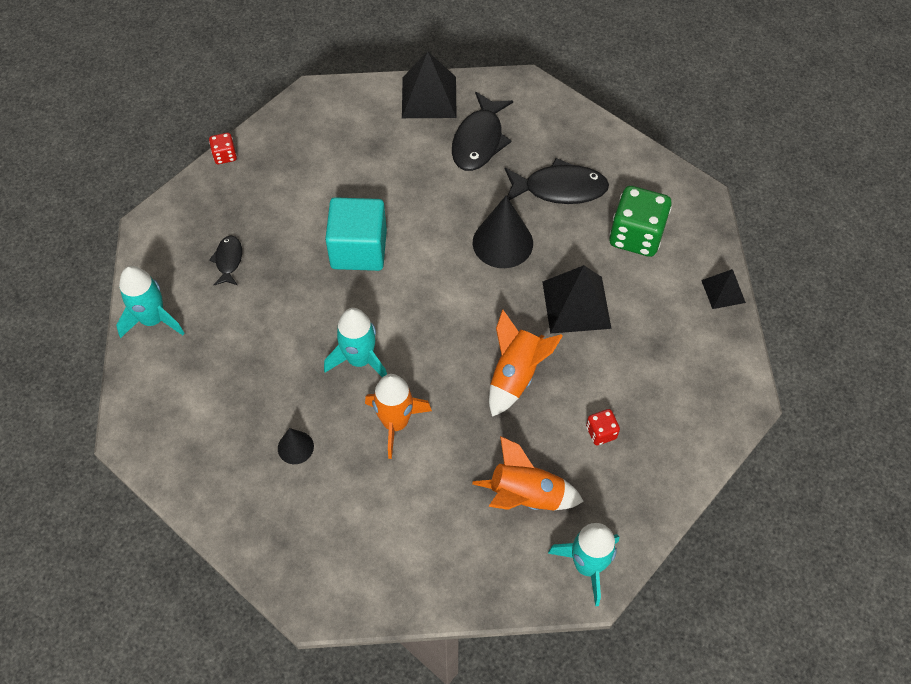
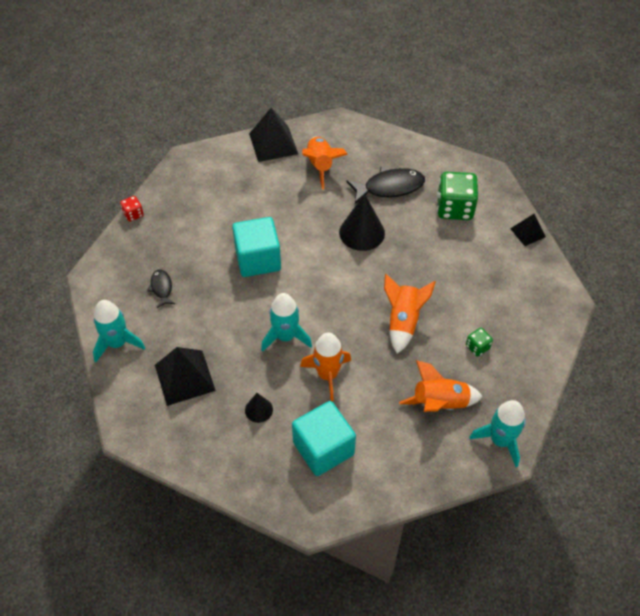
camera: 15 degrees left, 5 degrees down
(358, 518) = (323, 448): none -> turquoise cube
(479, 140) = (320, 166): black fish -> orange rocket
(576, 304) = (429, 263): black pyramid -> black pyramid (184, 377)
(601, 432) = (477, 347): red dice -> green dice

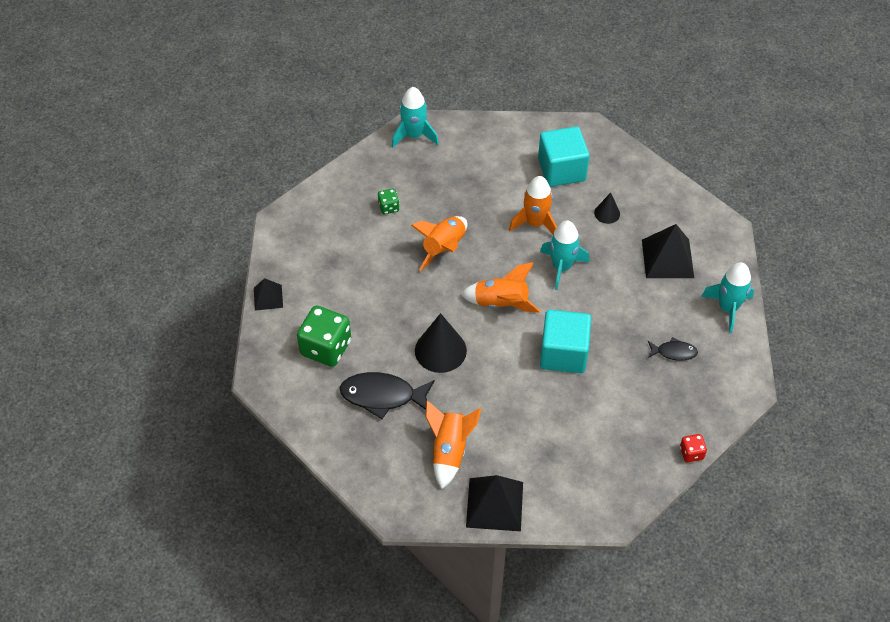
camera: 160 degrees left, 0 degrees up
(161, 288) = (674, 352): black fish -> black fish turned 90 degrees counterclockwise
(440, 403) = (448, 174): orange rocket -> orange rocket (501, 303)

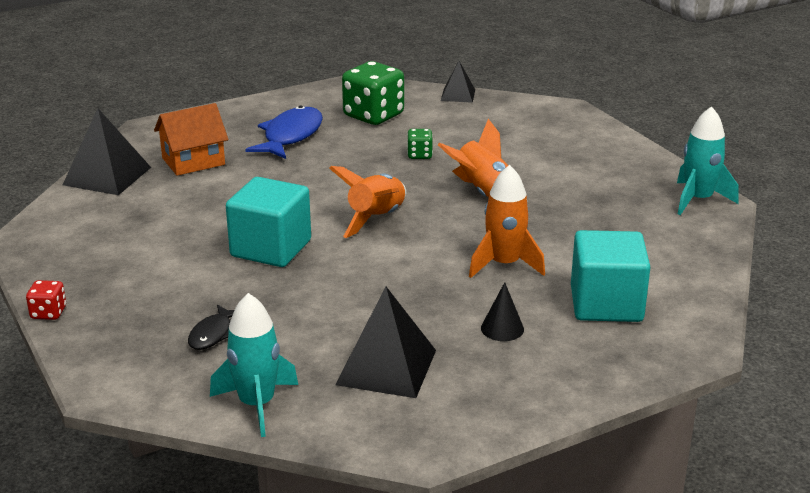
camera: 105 degrees right, 25 degrees down
(382, 396) = (290, 136): black fish -> blue fish
(388, 207) = (568, 169): green dice -> green dice (419, 155)
(440, 350) = (329, 173): black cone -> none
(449, 451) = (193, 161): orange rocket -> orange house
(561, 267) = (414, 271): turquoise rocket -> none

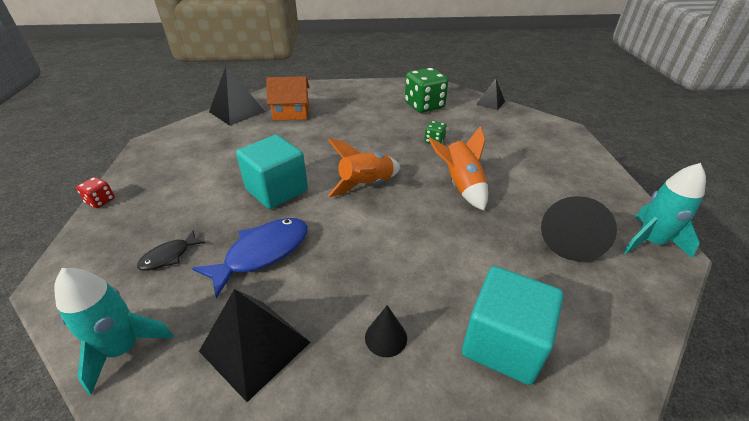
camera: 25 degrees right, 10 degrees up
(290, 136) = (362, 109): blue fish -> blue fish (262, 253)
(504, 264) = (434, 260): orange rocket -> none
(625, 215) = (571, 239): none -> black cone

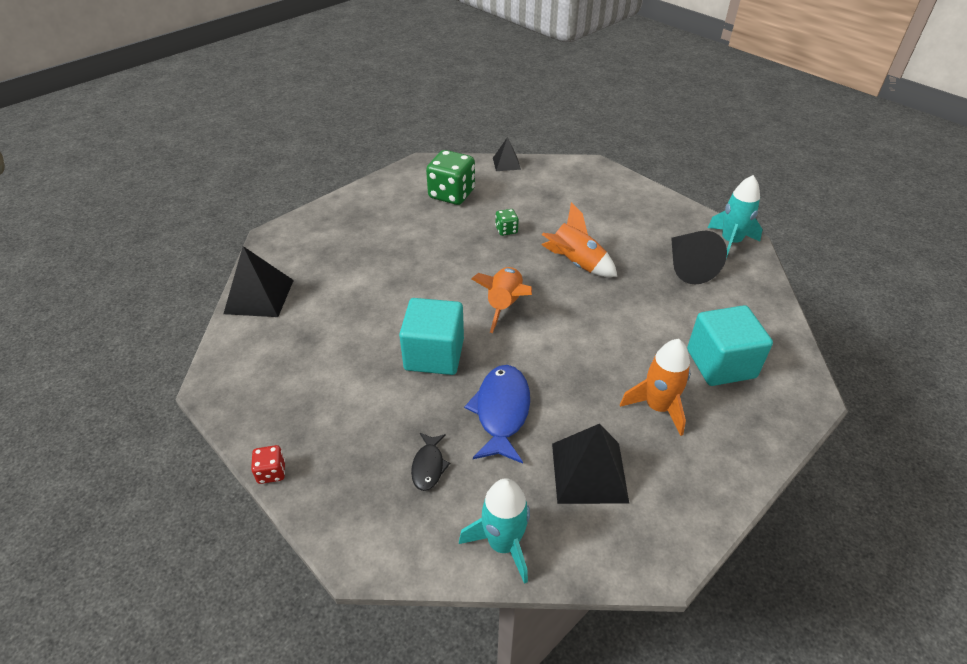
camera: 40 degrees left, 5 degrees up
(291, 113) = (327, 267): orange house -> none
(386, 337) = (658, 407): black cone -> orange rocket

